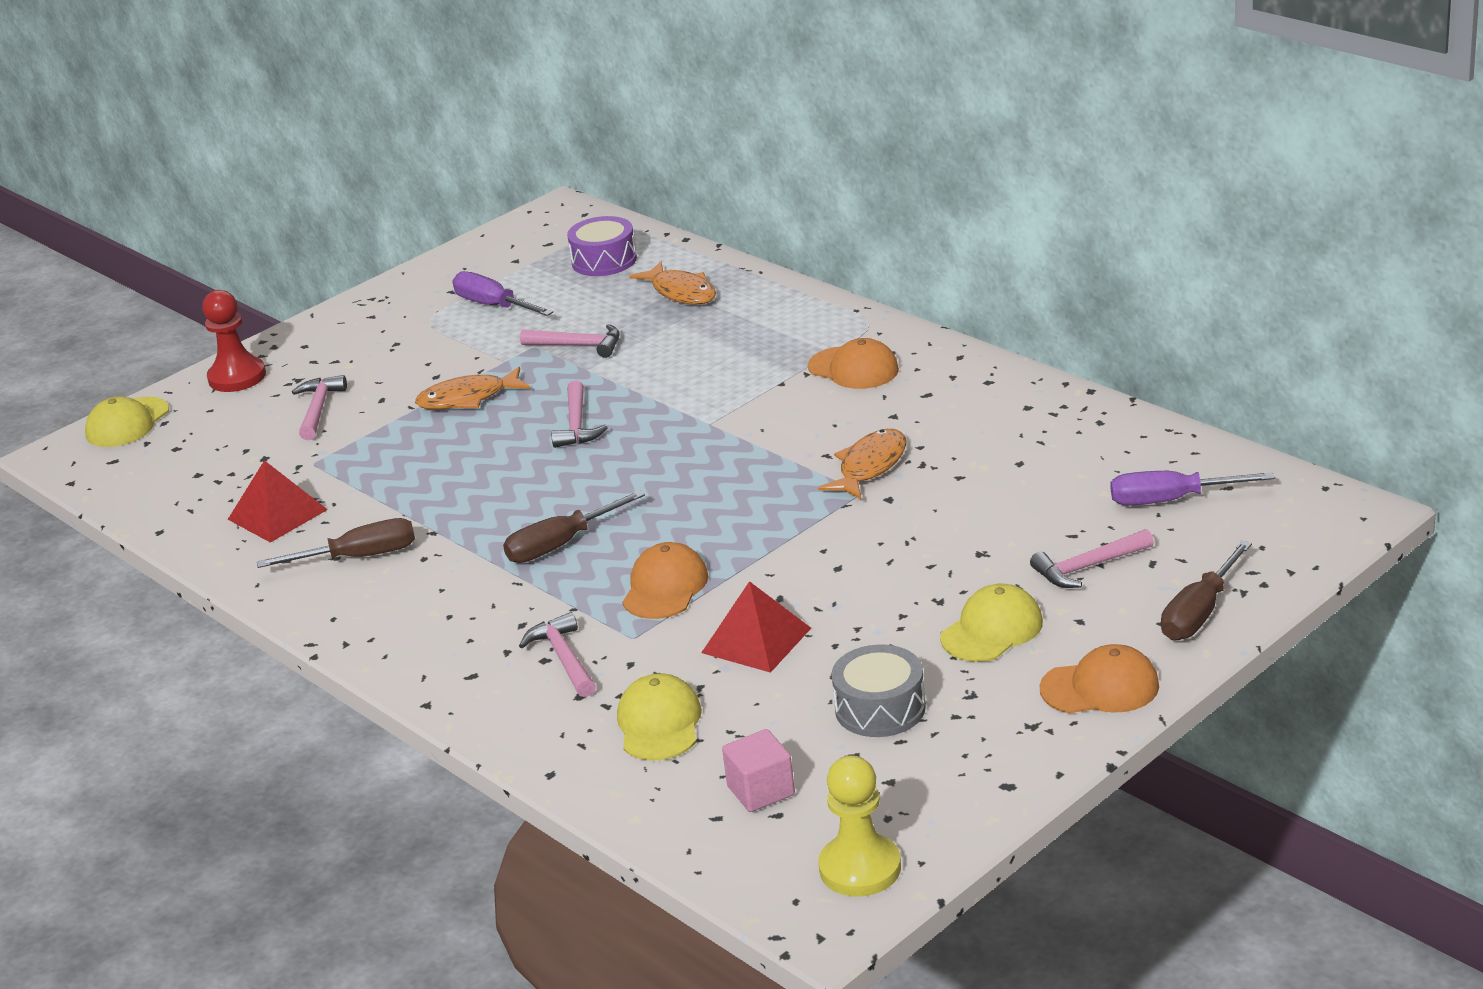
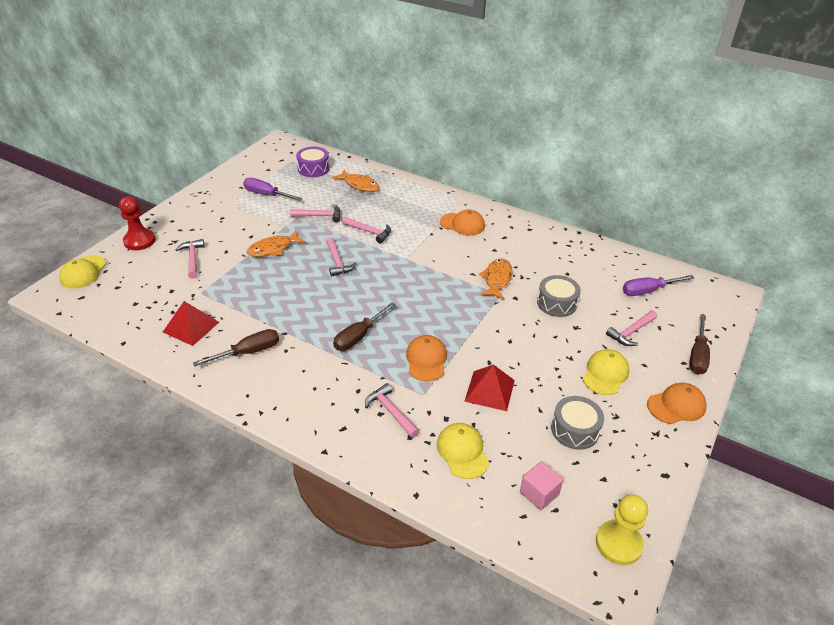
camera: 20 degrees left, 10 degrees up
(661, 376) = (369, 232): none -> pink hammer
(966, 512) = (556, 303): none -> grey drum

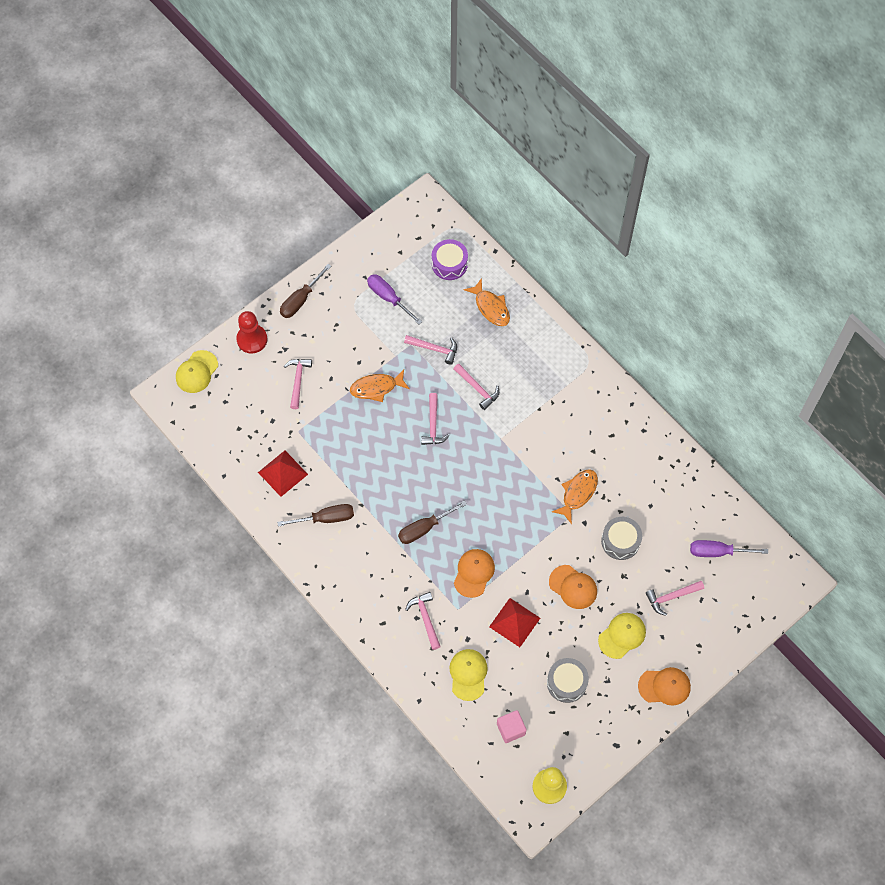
camera: 20 degrees right, 25 degrees up
(462, 224) = (577, 403): orange cap -> orange cap (573, 587)
(697, 355) = (716, 641): brown screwdriver -> brown screwdriver (301, 299)

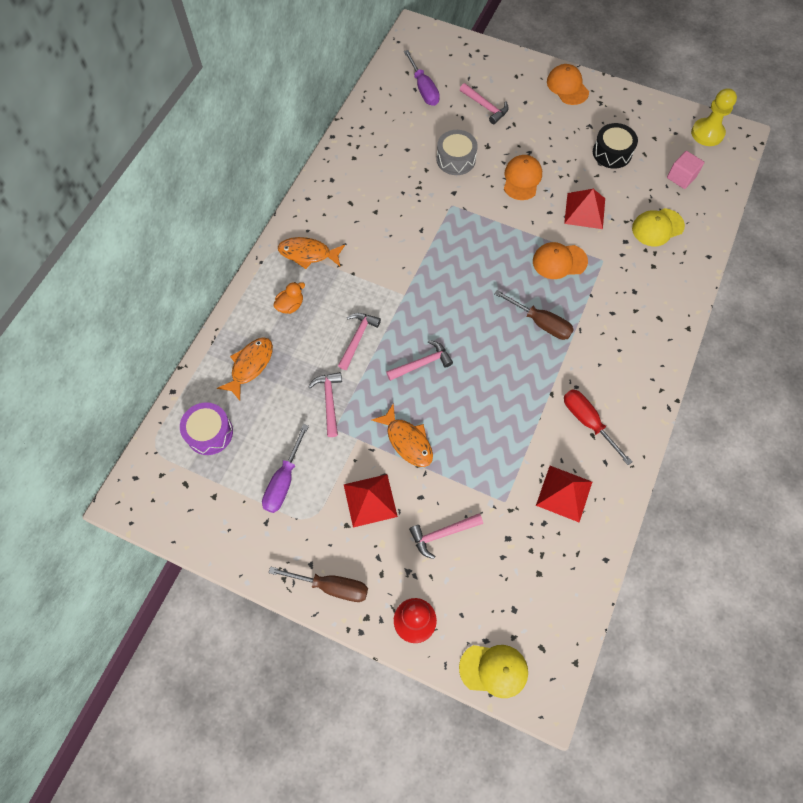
camera: 115 degrees left, 0 degrees up
(325, 518) = (588, 422): brown screwdriver -> red screwdriver
(346, 346) = (370, 500): none -> red pyramid
(425, 618) = (630, 283): pink hammer -> none
(530, 353) = (290, 305): none -> orange duck
(566, 683) = (612, 153): grey drum -> black drum
(577, 493) = (427, 208): orange fish -> orange fish (308, 254)
(622, 635) = (543, 129): yellow cap -> none

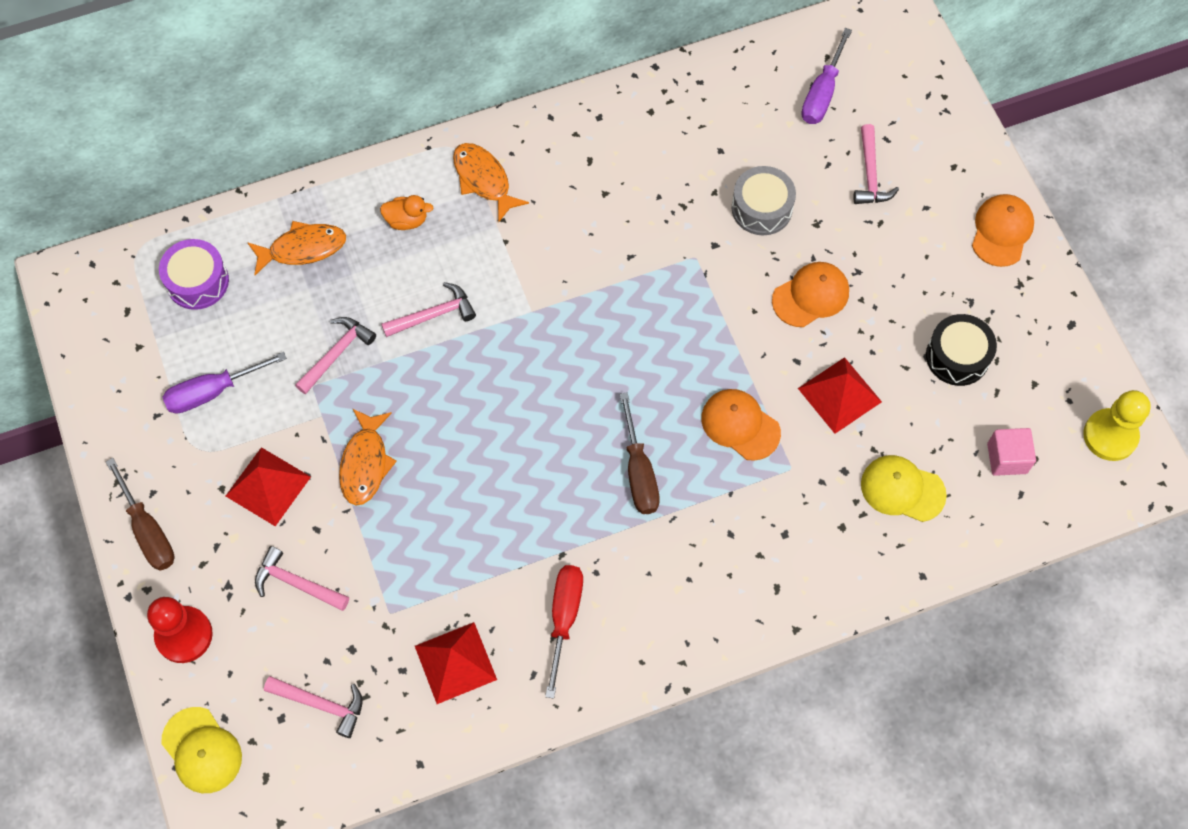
camera: 45 degrees right, 0 degrees up
(422, 363) = (467, 400): pink hammer -> pink hammer (321, 704)

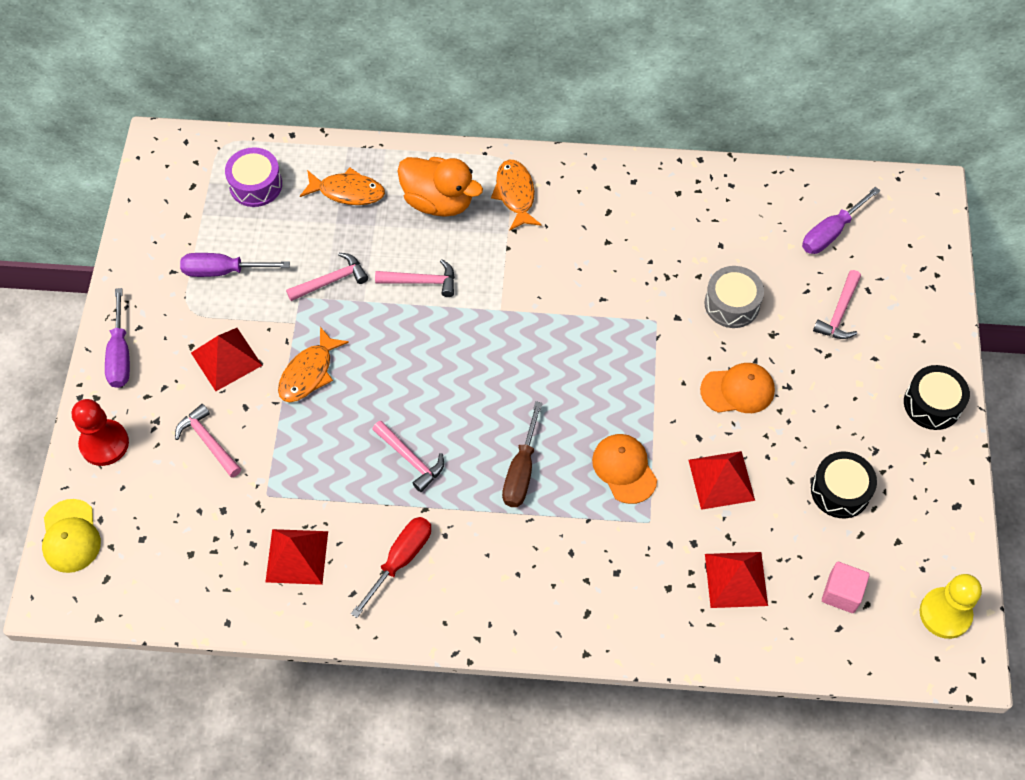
camera: 25 degrees right, 5 degrees down
(148, 530) = (120, 354): brown screwdriver -> purple screwdriver
(321, 704) = (178, 542): pink hammer -> pink hammer (411, 459)
(407, 220) = (438, 201): orange duck -> orange duck, size x1.99
(902, 489) = (736, 579): yellow cap -> red pyramid
(1001, 231) = (932, 404): orange cap -> black drum

